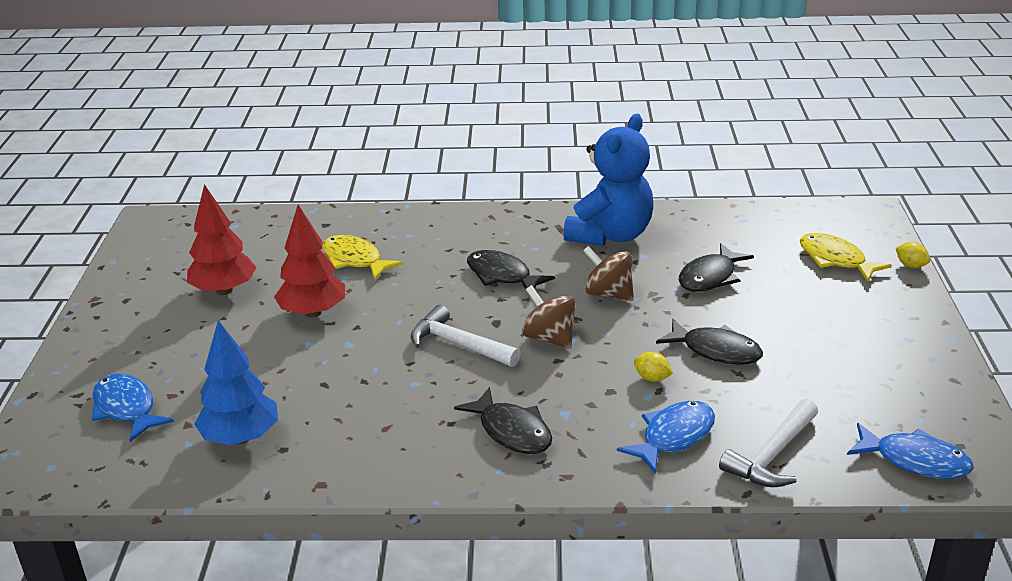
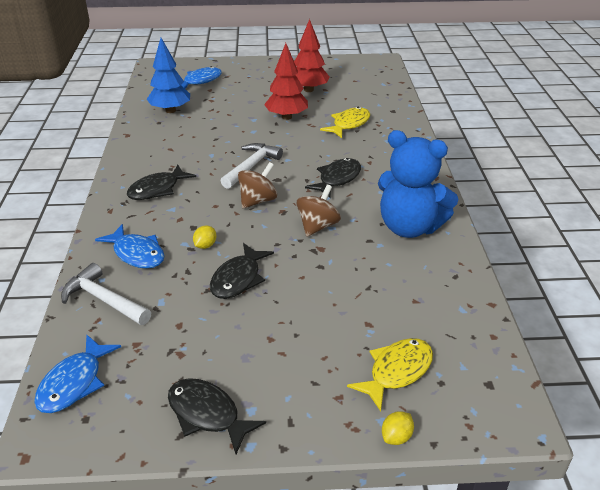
camera: 85 degrees right, 5 degrees up
(710, 277) = (350, 281): black fish -> black fish (207, 414)

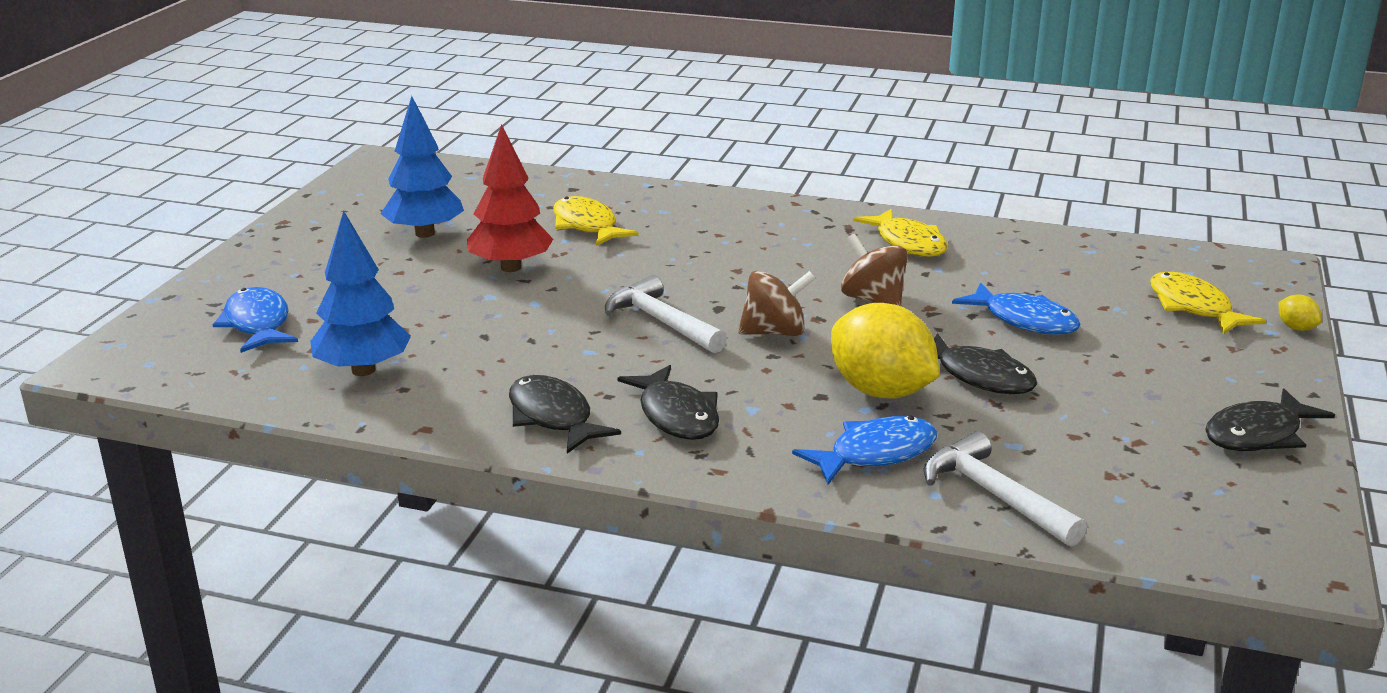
camera: 70 degrees left, 10 degrees down
(74, 382) = (1188, 534): blue fish -> blue fish (1024, 320)
(104, 300) = (994, 495): white hammer -> white hammer turned 90 degrees clockwise
(205, 245) = (881, 391): yellow lemon -> yellow lemon, size x2.44
(258, 200) = (774, 332): brown spinning top -> brown spinning top turned 105 degrees clockwise
(308, 90) = (425, 233): red tree -> blue tree
(337, 179) = (751, 264): black fish -> black fish (553, 417)
(409, 227) = (908, 243): blue teddy bear -> yellow fish

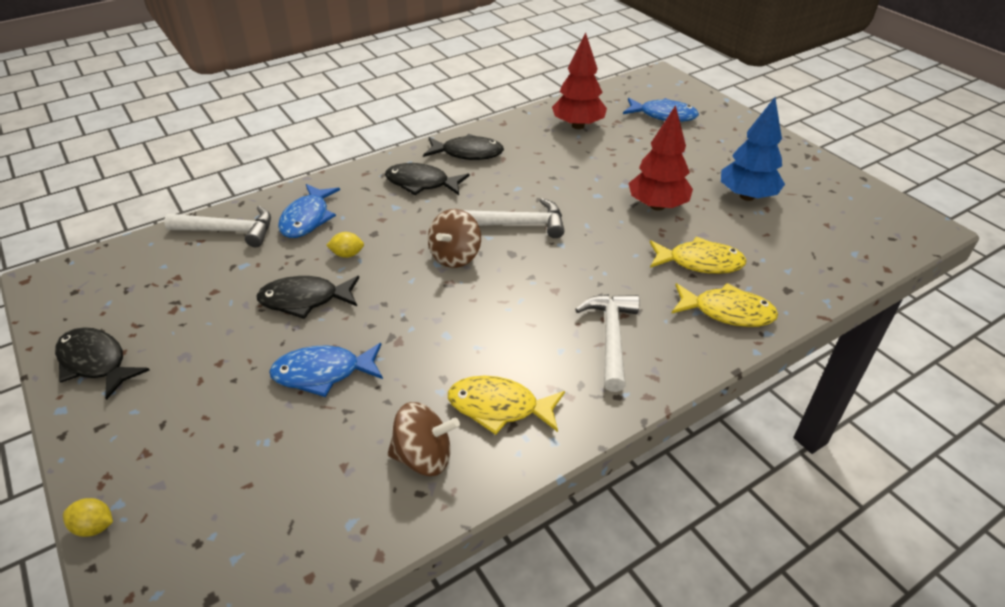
camera: 130 degrees right, 15 degrees up
(363, 370) = (578, 125): blue tree -> red tree
(756, 230) = (611, 337): none -> white hammer
(873, 300) = (440, 322): brown spinning top -> brown spinning top (424, 457)
(881, 391) = (347, 254): yellow lemon -> yellow lemon, size x0.41
(1193, 307) = (202, 491): yellow fish -> yellow fish (727, 312)
(1258, 434) = (96, 362): black fish -> black fish turned 60 degrees counterclockwise

